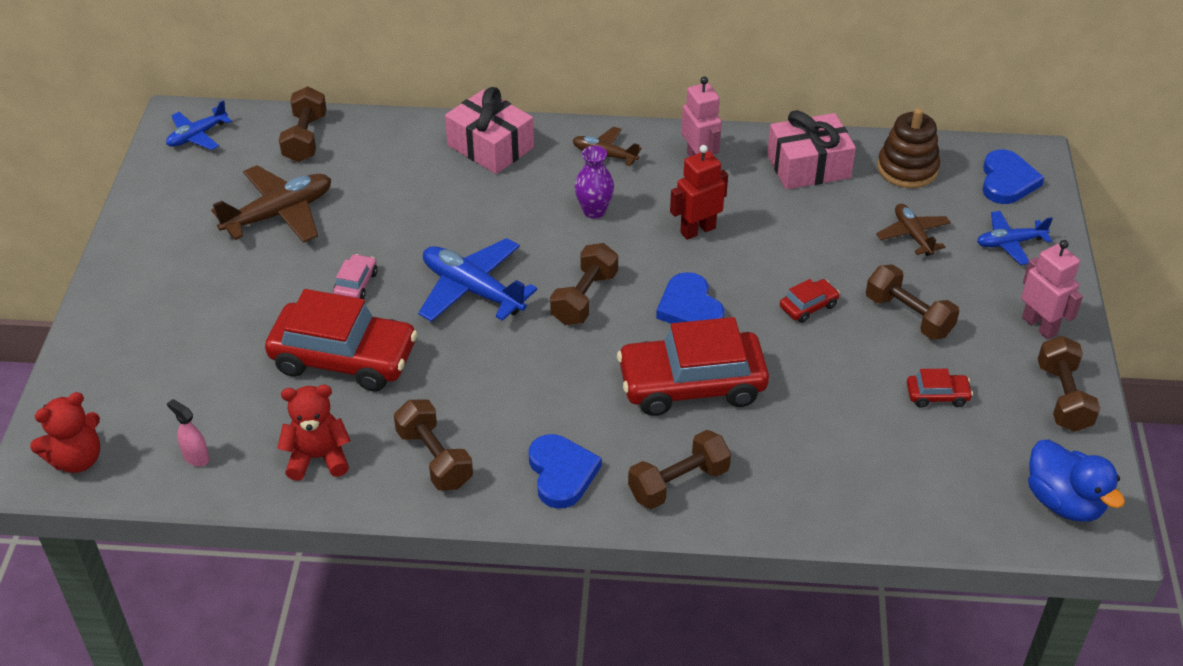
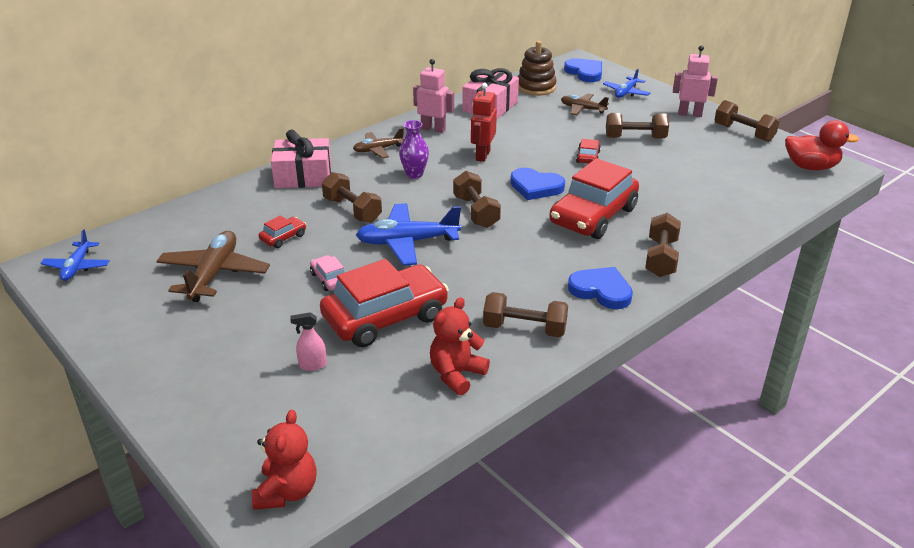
camera: 45 degrees left, 10 degrees down
(196, 457) = (375, 429): pink spray bottle -> pink spray bottle (312, 365)
(305, 138) = (167, 229): brown dumbbell -> brown dumbbell (352, 210)
(937, 395) = (699, 159): red car -> red car (283, 237)
(1064, 502) = (811, 167): blue duck -> red duck

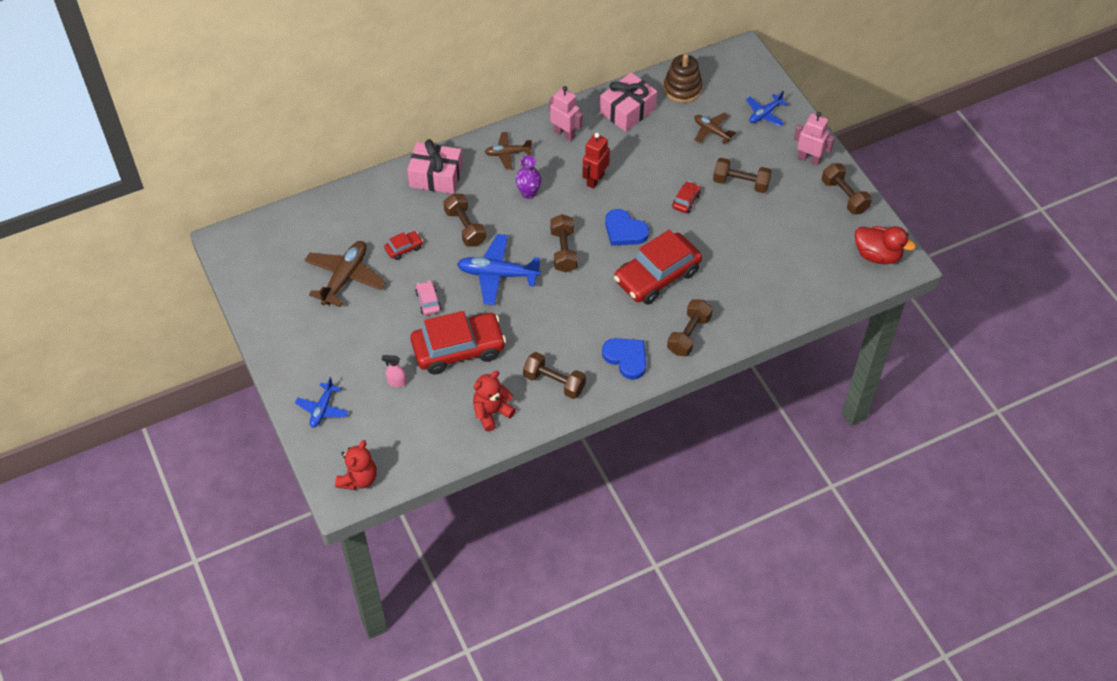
camera: 15 degrees right, 20 degrees up
(77, 267) = (247, 248): blue plane -> blue plane (322, 409)
(585, 72) = (740, 74): blue heart -> none

